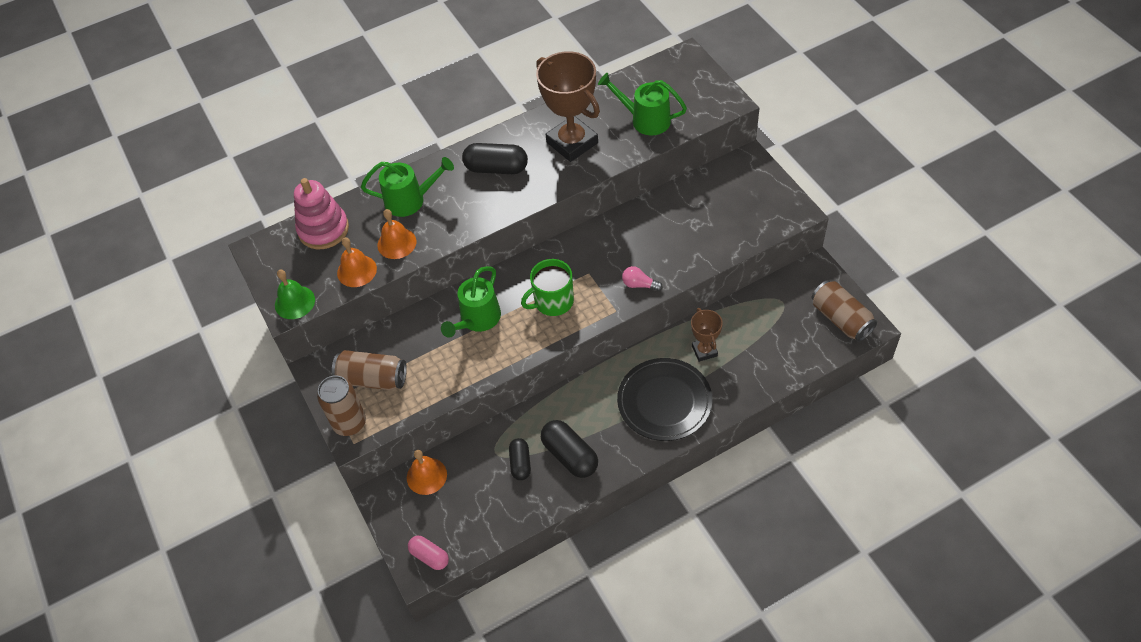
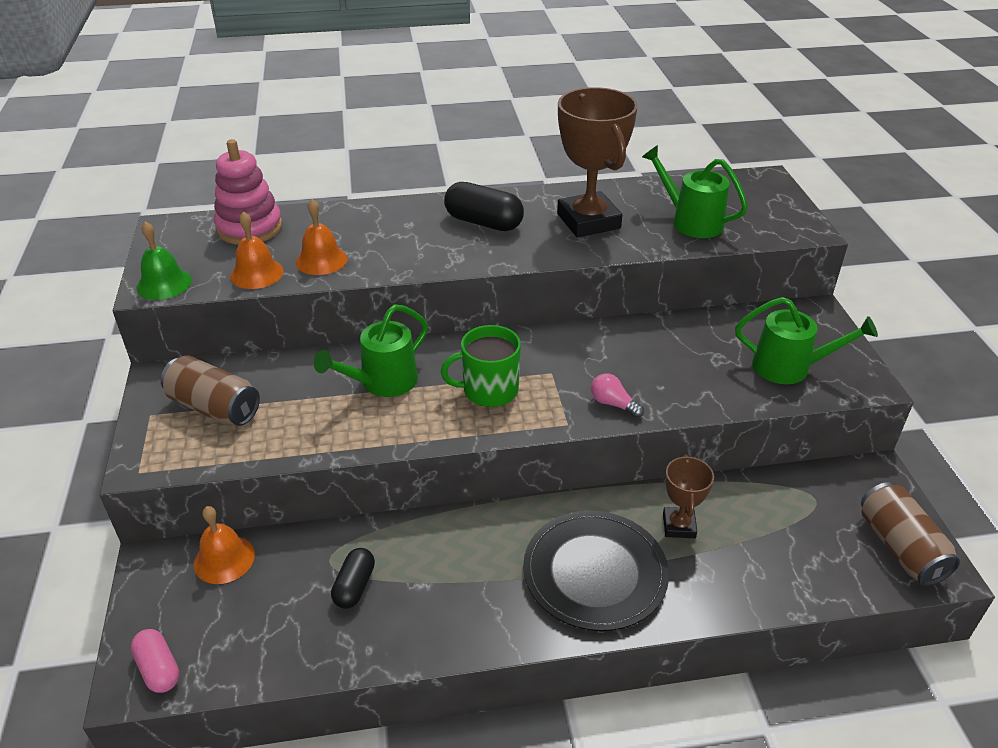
camera: 15 degrees right, 15 degrees down
(350, 423) = (151, 447): brown can -> none
(410, 200) = (365, 226): green watering can -> green watering can (790, 367)
(570, 455) = (427, 599): black capsule -> none

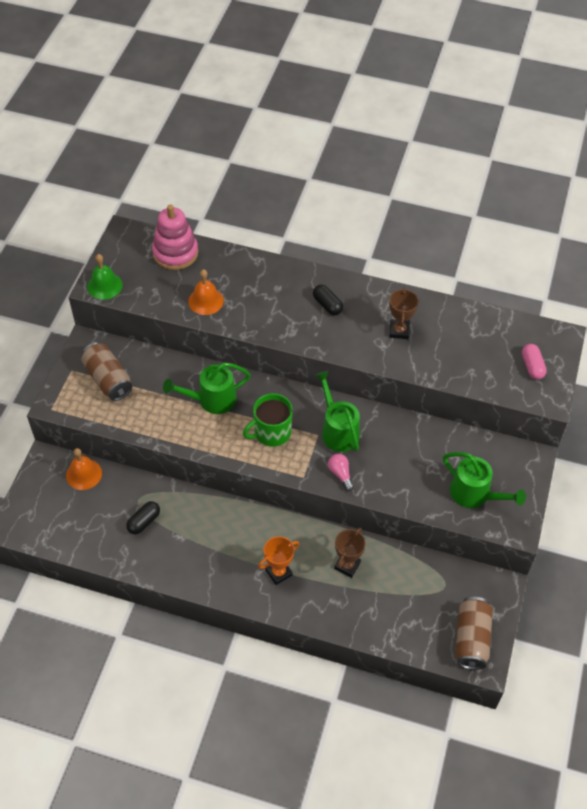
camera: 25 degrees right, 15 degrees up
(158, 669) = (27, 525): pink capsule -> pink capsule (532, 366)
(256, 273) = (162, 298): orange bell -> none
(483, 222) = (327, 305): black capsule -> black capsule, size x0.63
(489, 390) = (271, 432): green mug -> green mug turned 45 degrees counterclockwise
(588, 221) = (399, 331): brown trophy -> brown trophy, size x0.52
(595, 573) = (278, 572): black plate -> orange trophy
(690, 221) = (470, 358): green watering can -> green watering can (337, 430)

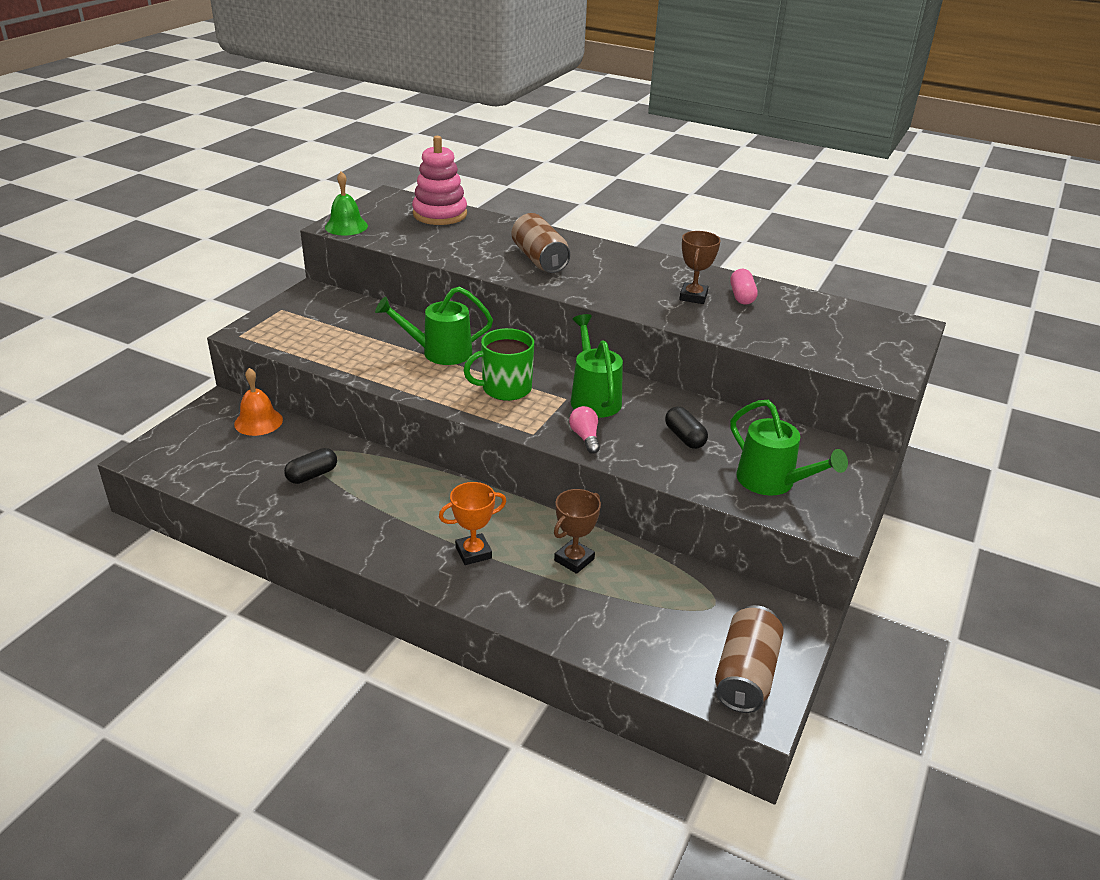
camera: 10 degrees right, 20 degrees down
(108, 379) = (321, 321): brown can -> brown can (539, 259)
(206, 301) = (459, 249): orange bell -> none
(327, 305) = (607, 268): black capsule -> black capsule (684, 437)
(532, 366) = (868, 344): pink capsule -> pink capsule (741, 296)

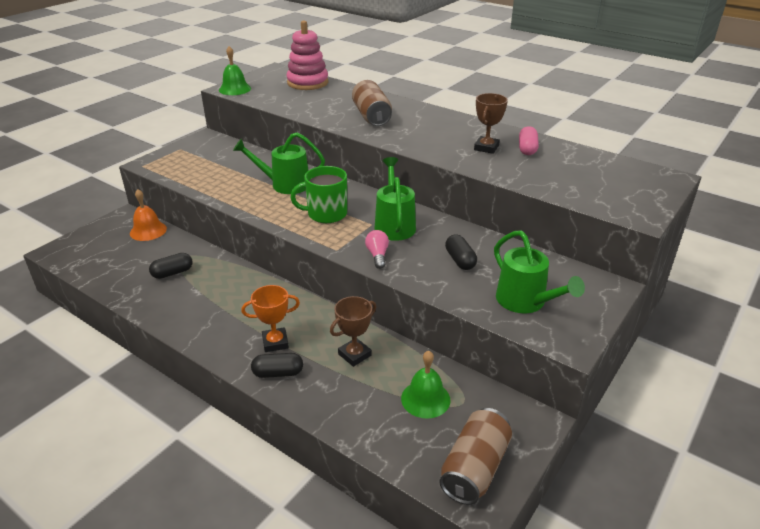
camera: 10 degrees right, 0 degrees up
(488, 588) = (278, 373): none -> black capsule
(671, 603) = (425, 399): none -> green bell

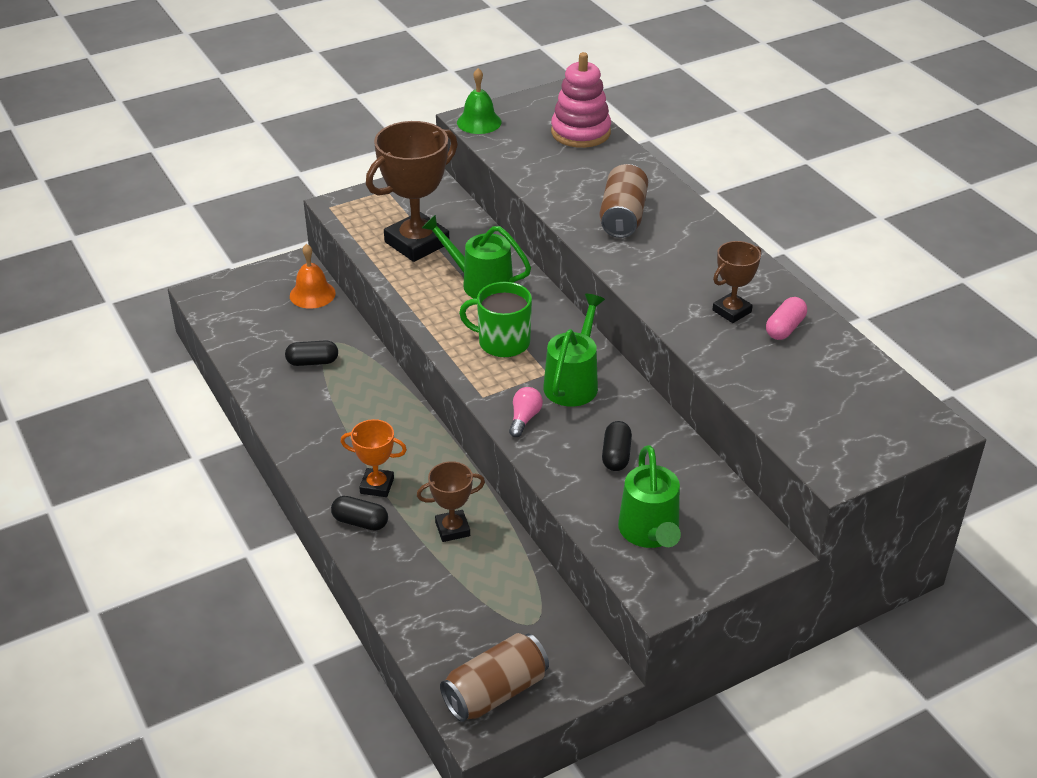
camera: 25 degrees right, 5 degrees up
(222, 172) = (416, 243): none -> brown trophy
(425, 399) = (495, 604): green bell -> none

